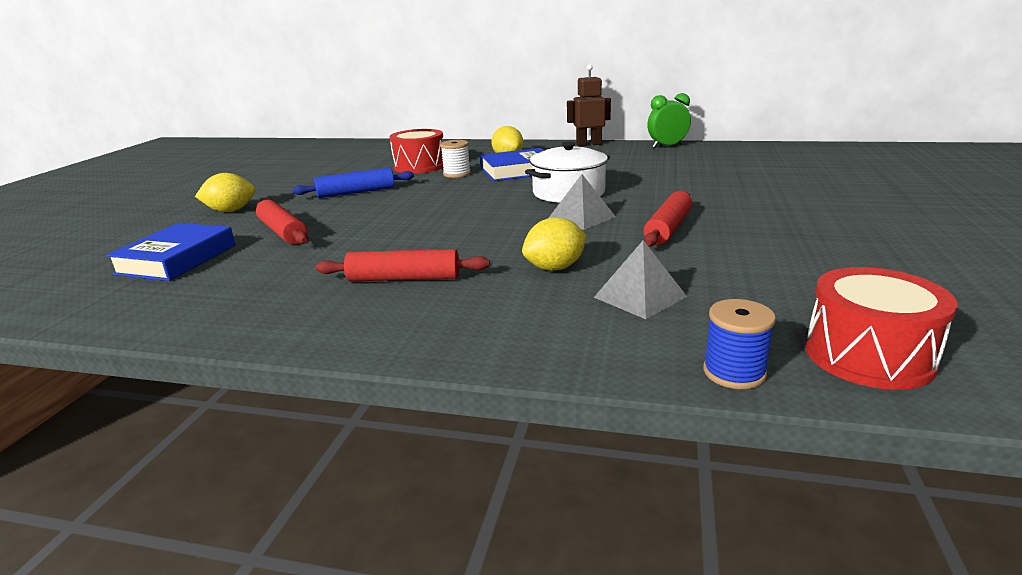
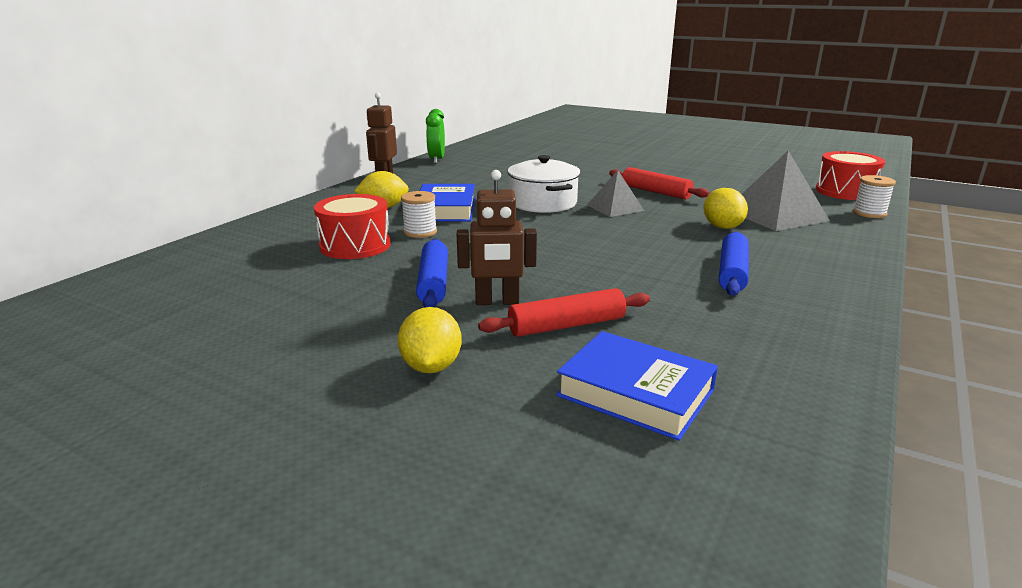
camera: 75 degrees left, 0 degrees up
(324, 210) = (497, 302): none -> brown robot
(404, 278) = (732, 272): red rolling pin -> blue rolling pin
(640, 297) = (776, 215): grey pyramid -> grey pyramid, size x1.63
(734, 372) = (869, 213): blue spool -> white spool

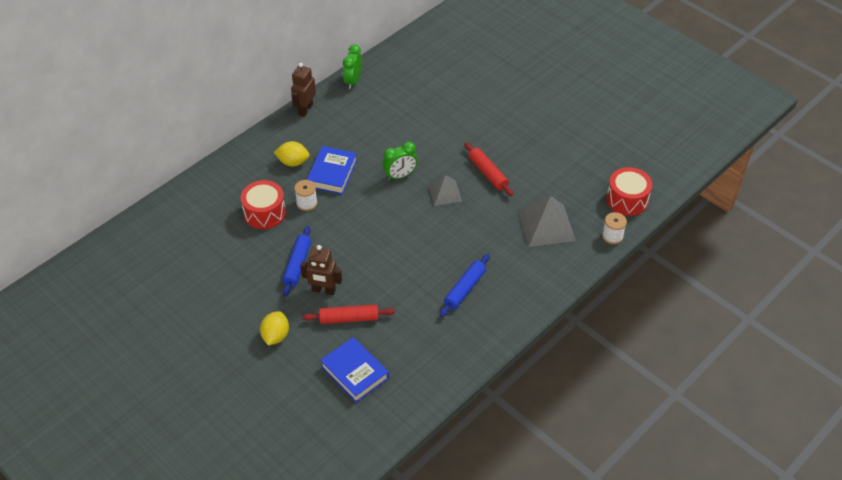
camera: 15 degrees right, 25 degrees up
(543, 203) = (400, 176): white pot -> green clock
(722, 227) = (497, 235): yellow lemon -> none

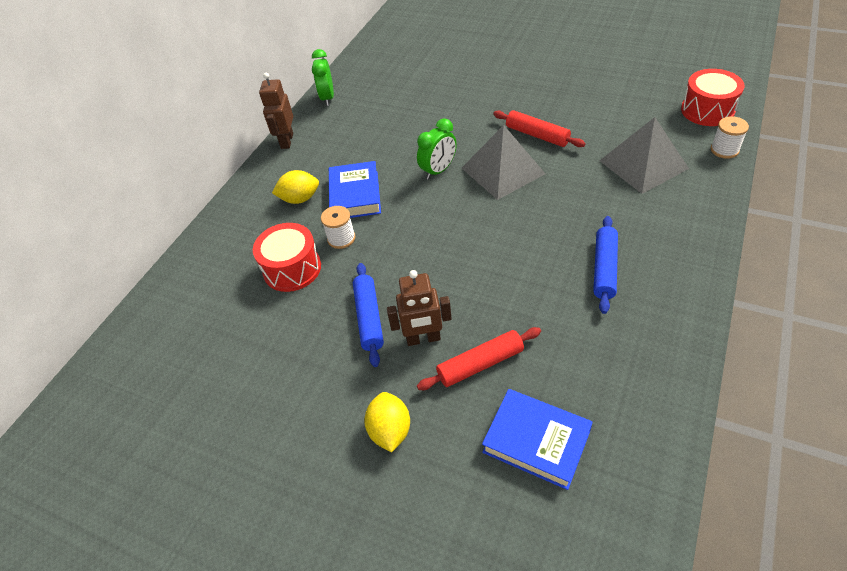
camera: 15 degrees left, 0 degrees up
(444, 193) = (502, 171): grey pyramid -> grey pyramid, size x1.63

